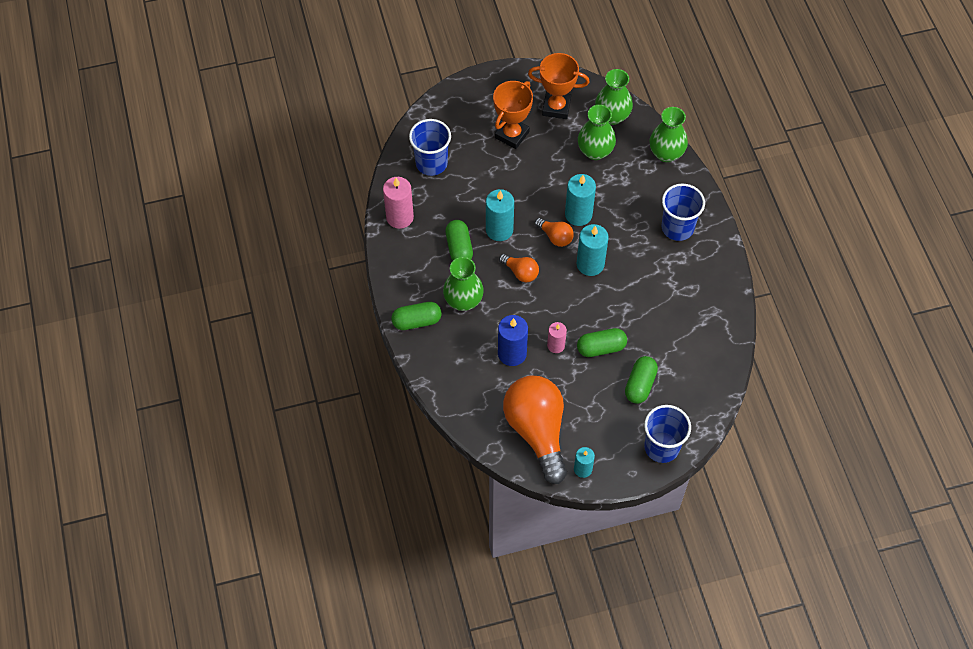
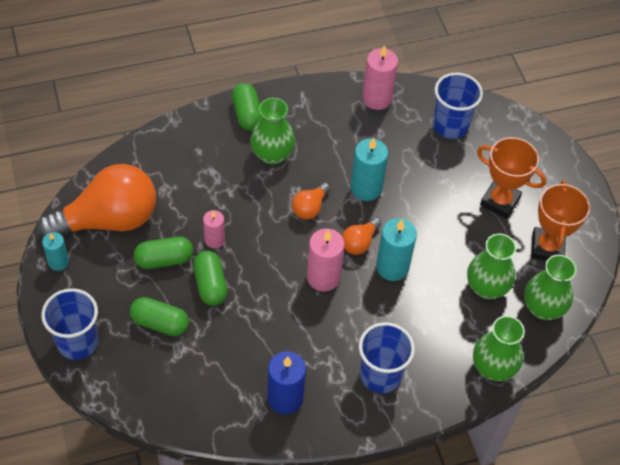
camera: 85 degrees right, 5 degrees down
(459, 248) = (340, 151): green capsule -> green capsule (164, 259)
(512, 353) = (205, 198): blue candle -> blue candle (285, 398)
(590, 264) = (323, 277): turquoise candle -> pink candle

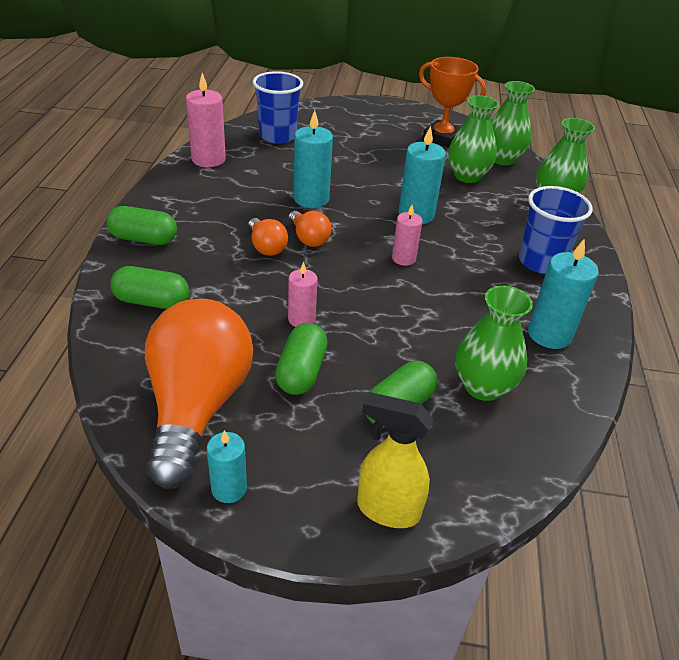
camera: 65 degrees left, 15 degrees down
(77, 342) = (387, 509): blue cup -> yellow spray bottle
(210, 285) = (364, 343): green capsule -> green capsule (152, 301)
(272, 154) = (217, 240): green vase -> green vase (483, 386)
(285, 398) = (549, 334): blue candle -> turquoise candle
(323, 277) = (403, 258): pink candle -> pink candle, size x0.61
(359, 242) = (374, 223): orange light bulb -> orange light bulb (266, 247)
(500, 201) = (380, 141): orange trophy -> none

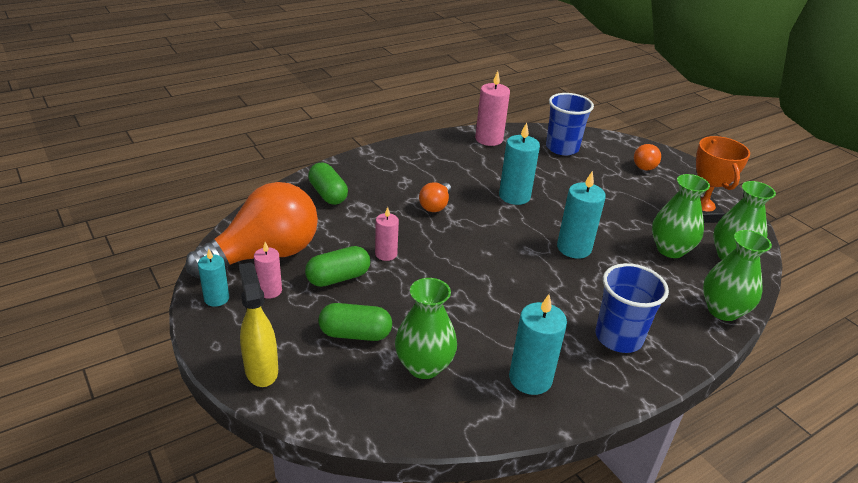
camera: 50 degrees right, 5 degrees down
(144, 239) = (377, 162): green capsule -> none
(308, 238) = (470, 217): orange light bulb -> orange light bulb (644, 165)
(403, 258) = (512, 266): pink candle -> pink candle (270, 291)

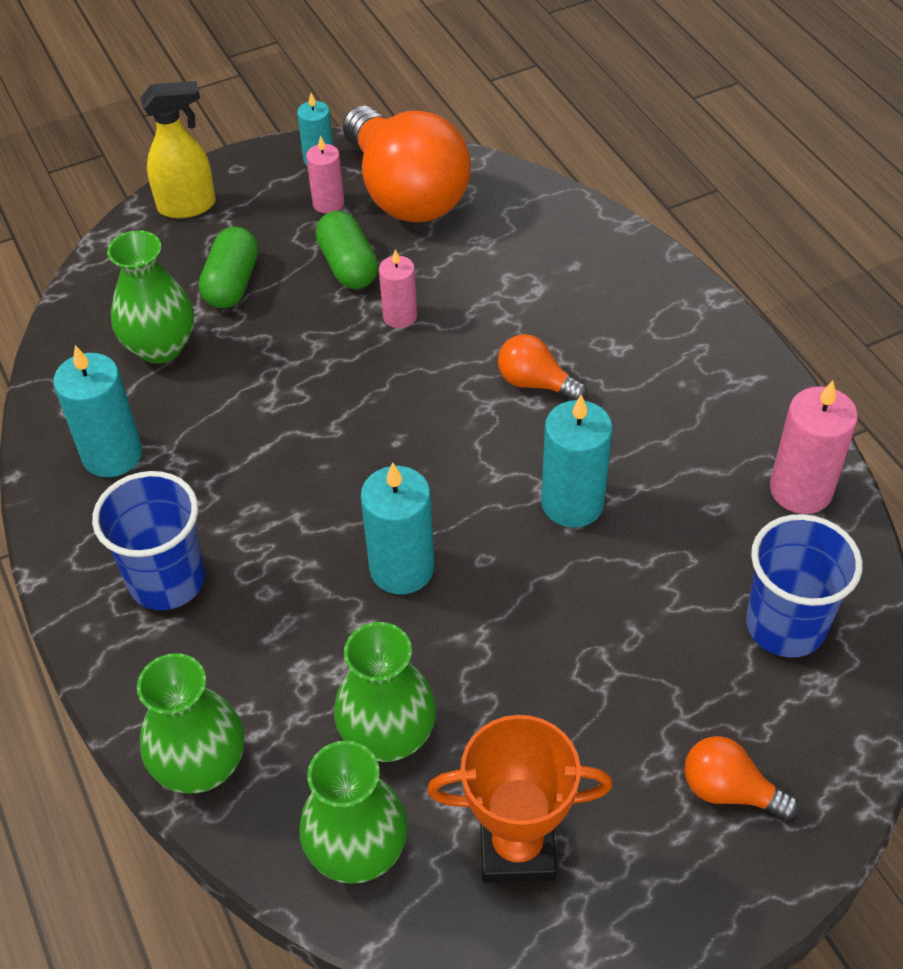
camera: 100 degrees right, 15 degrees up
(328, 194) = (564, 251): green capsule -> none

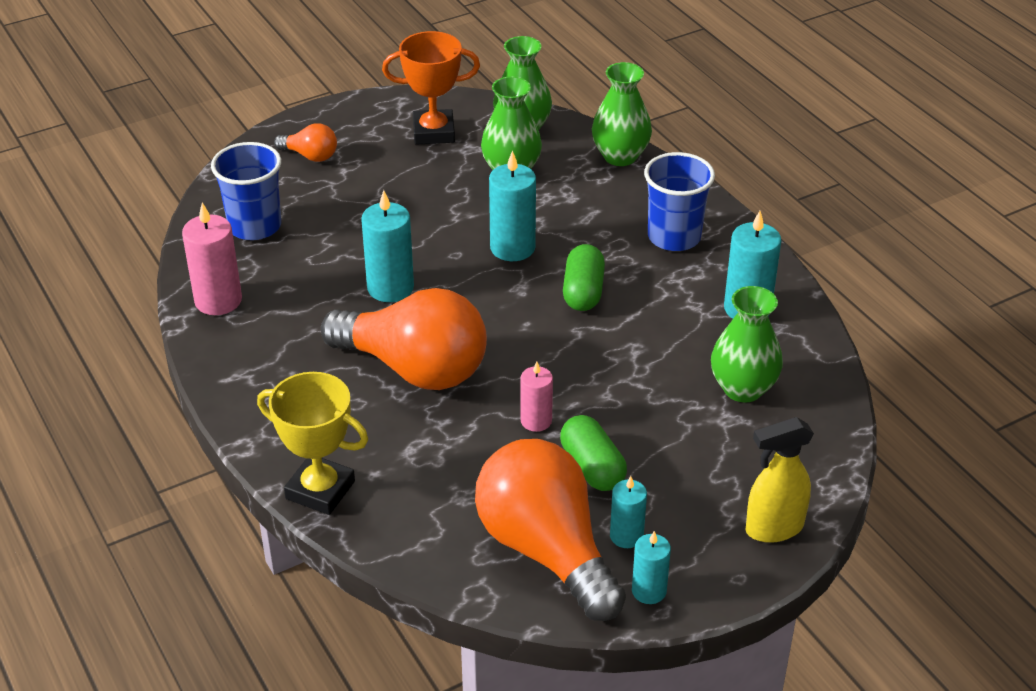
camera: 175 degrees right, 10 degrees down
(232, 283) = (699, 447): green capsule -> green capsule (583, 292)
(328, 203) = (626, 536): pink candle -> turquoise candle
(535, 383) = (415, 368): orange light bulb -> orange light bulb, size x2.25
(627, 251) = (320, 490): none -> yellow trophy

